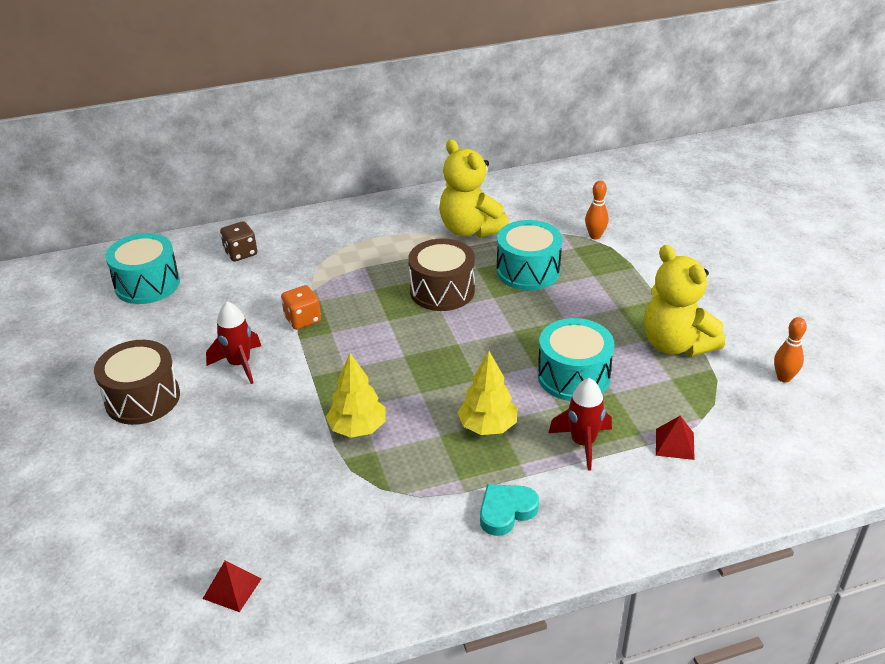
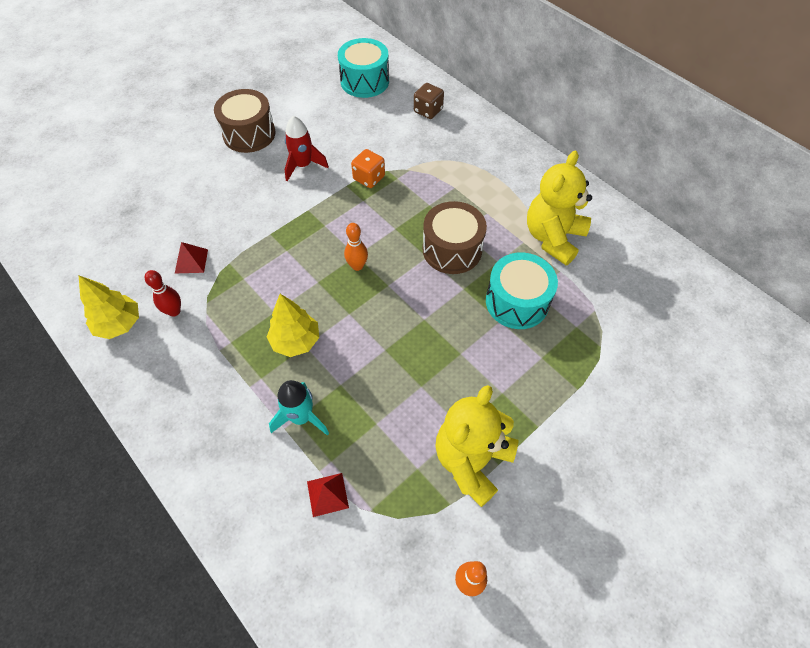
camera: 65 degrees right, 20 degrees up
(232, 588) = (98, 253): red pyramid -> red pyramid (191, 261)
(357, 428) = (263, 259): yellow tree -> yellow tree (119, 324)
(384, 522) = (174, 311): none -> red bowling pin
(506, 511) = (206, 385): turquoise heart -> none
(573, 376) = (384, 384): turquoise drum -> none
(583, 443) = (301, 417): red rocket -> turquoise rocket
(595, 236) = (608, 339): orange bowling pin -> orange bowling pin (357, 266)

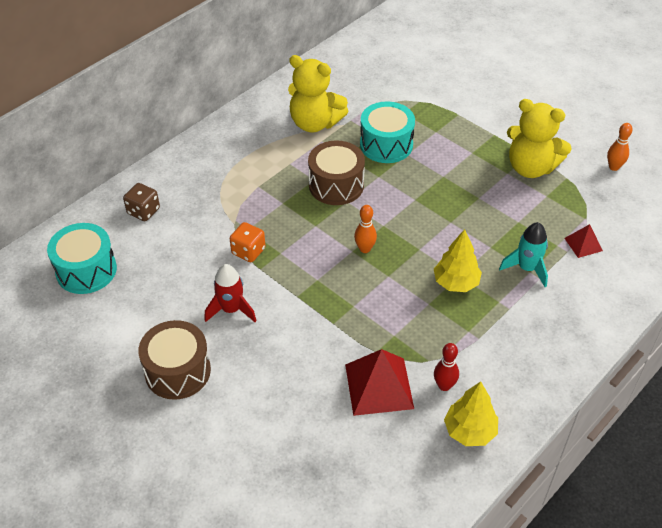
camera: 95 degrees left, 10 degrees down
(191, 261) = (379, 386): red pyramid -> red pyramid, size x1.90

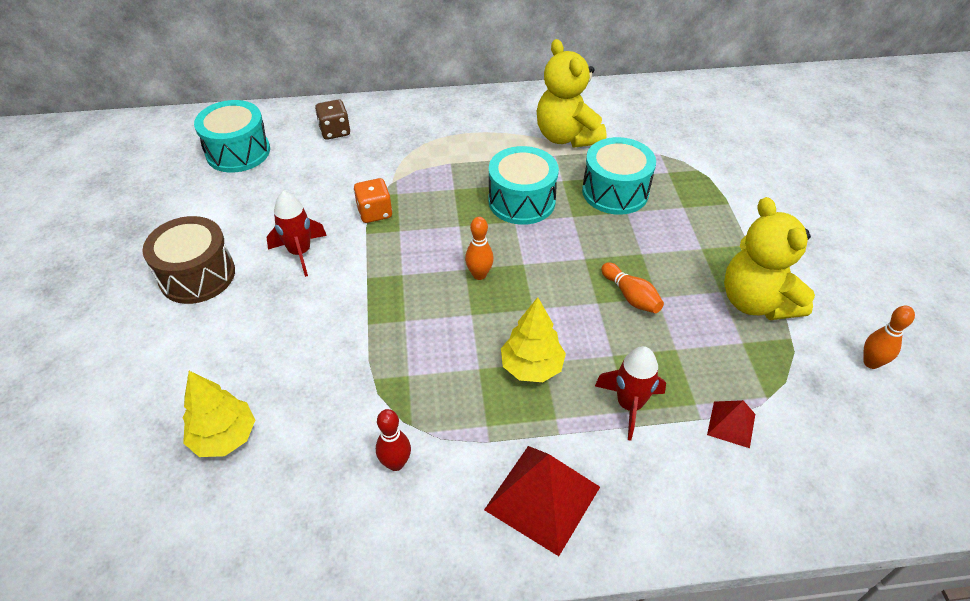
camera: 40 degrees right, 0 degrees up
(336, 185) = (521, 201): brown drum -> turquoise drum
(379, 386) = (335, 414): red pyramid -> red pyramid (542, 498)
(464, 206) = (631, 296): none -> orange bowling pin
(469, 431) = (364, 533): yellow tree -> yellow tree (224, 437)
(527, 268) = (629, 405): turquoise rocket -> red rocket

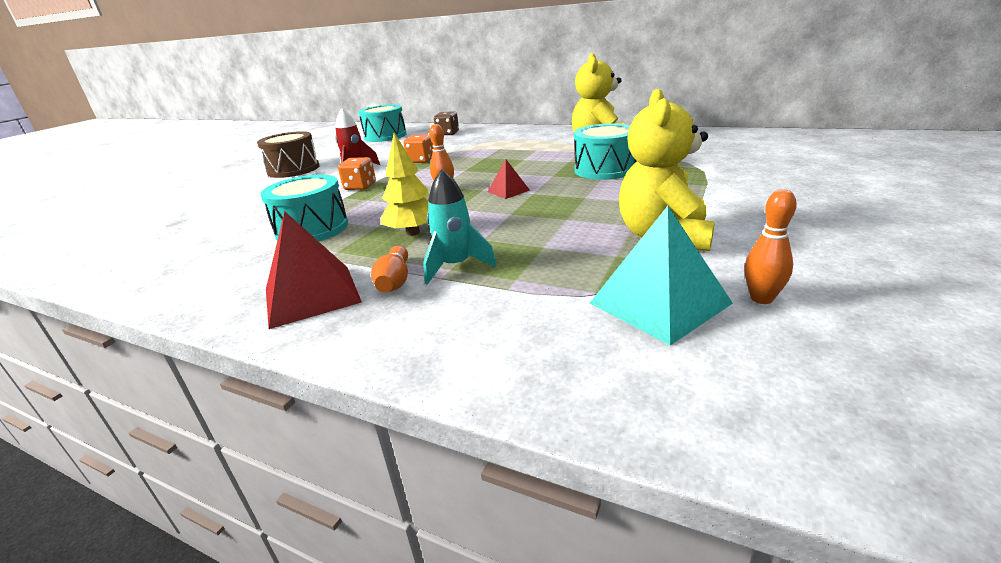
camera: 35 degrees right, 20 degrees down
(224, 437) = (199, 223): yellow tree -> none
(361, 294) = (360, 187): none -> orange dice
(396, 463) = (256, 253): red bowling pin -> none
(521, 201) = (524, 166): turquoise drum -> turquoise drum (312, 229)
(629, 405) = (456, 266): red rocket -> turquoise rocket
(631, 296) = (544, 215): orange bowling pin -> orange bowling pin (394, 281)
(731, 424) = (533, 299): red pyramid -> red pyramid (508, 191)
(817, 393) = (659, 303): none -> turquoise pyramid

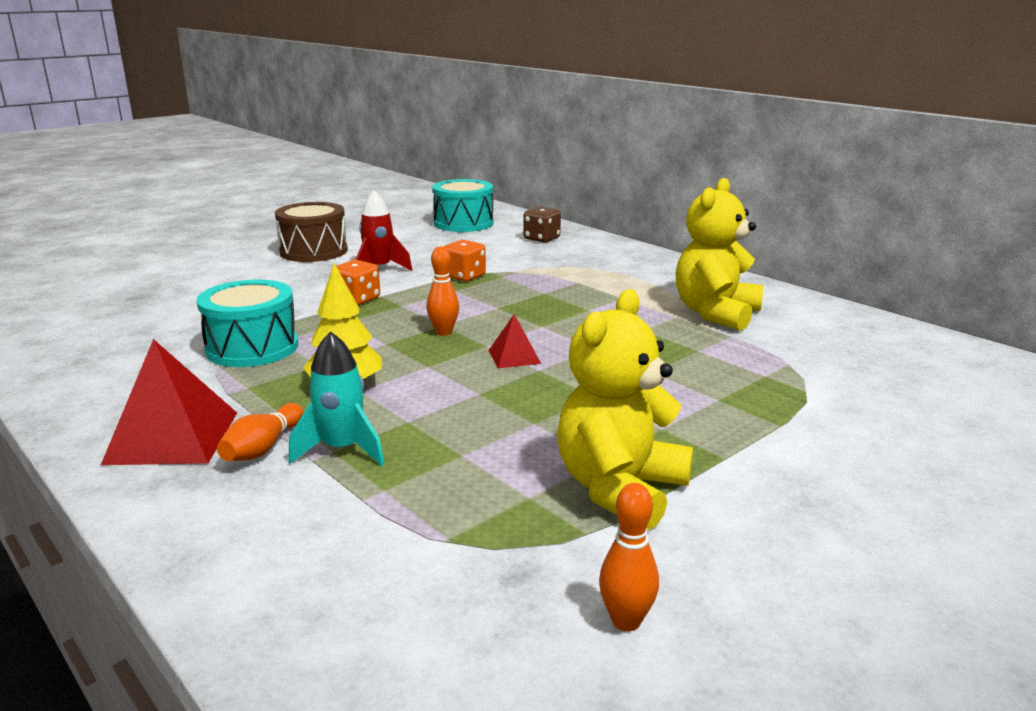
camera: 20 degrees right, 5 degrees down
(604, 169) = (673, 357): turquoise drum -> none
(659, 303) = (500, 580): turquoise pyramid -> none

